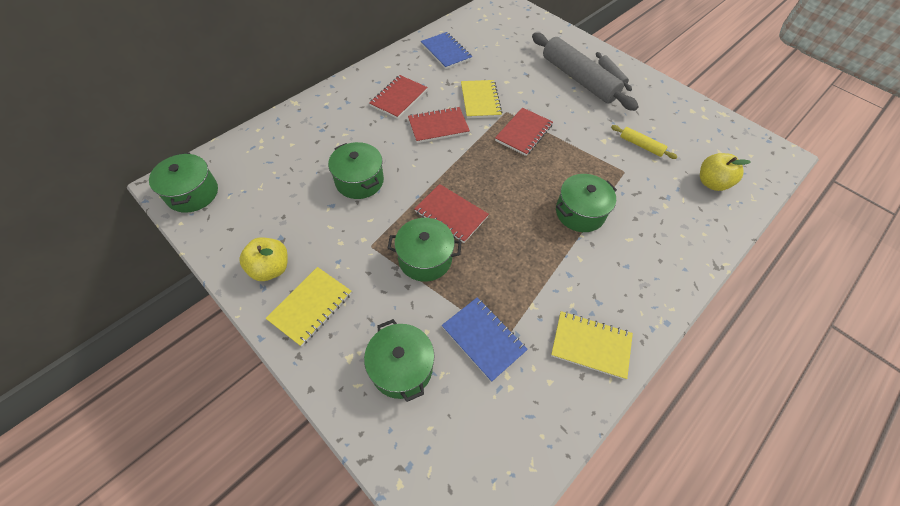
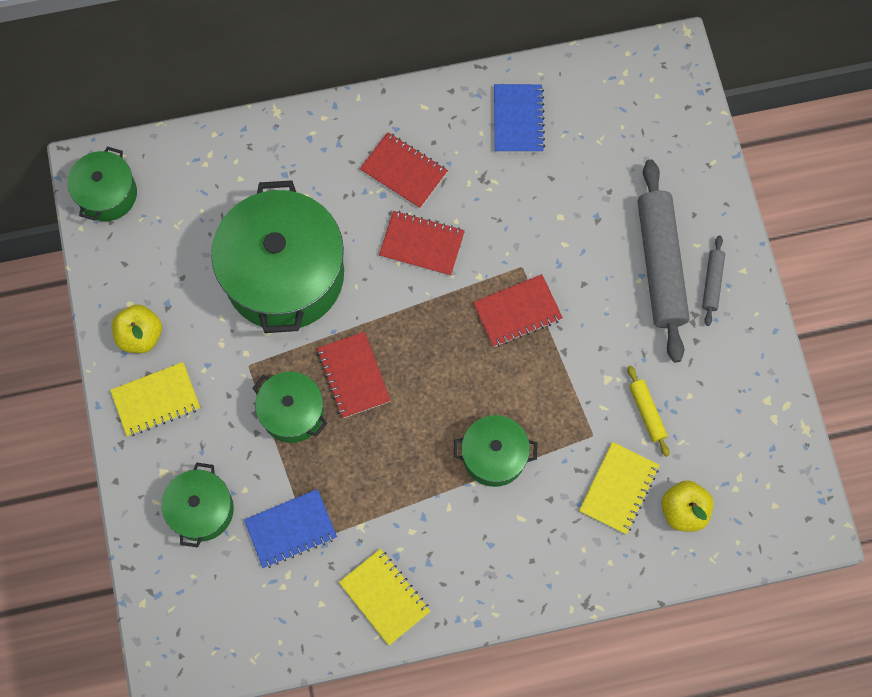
camera: 35 degrees right, 15 degrees up
(359, 181) = (284, 275): green pot -> green pot, size x1.96
(398, 98) = (403, 171): red notebook -> red notebook turned 60 degrees clockwise
(480, 100) = (502, 231): yellow notebook -> yellow notebook (618, 488)
(483, 339) = (291, 529): blue notebook -> blue notebook turned 75 degrees clockwise

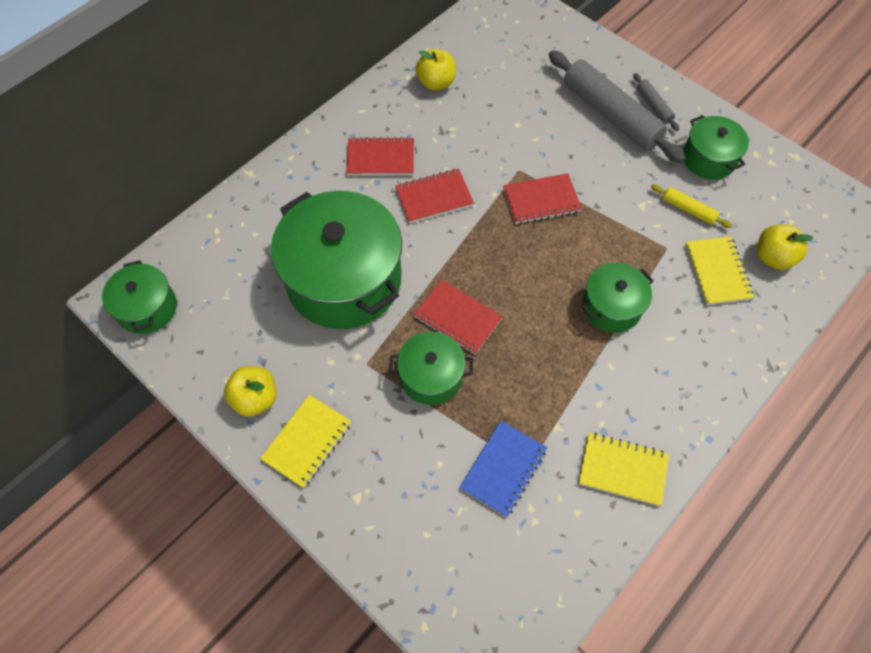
camera: 35 degrees left, 10 degrees down
(202, 510) = (415, 505): green pot -> green pot (708, 159)
(517, 312) = (541, 200): red notebook -> red notebook turned 45 degrees clockwise
(518, 120) = (436, 83): blue notebook -> yellow apple

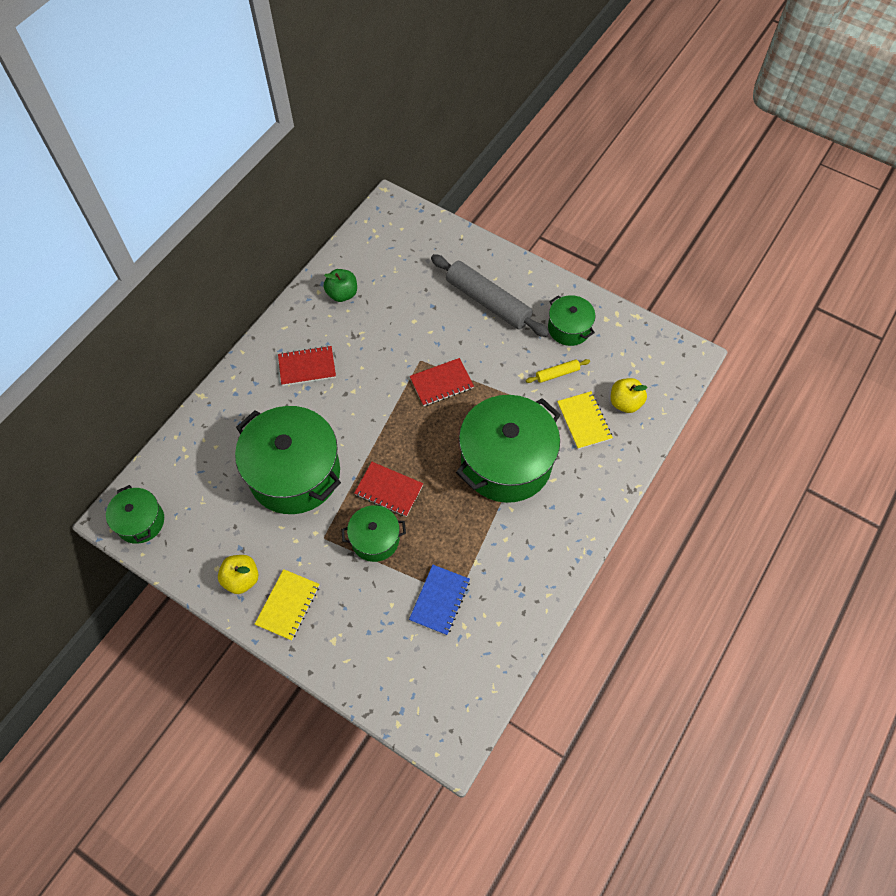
camera: 10 degrees left, 0 degrees up
(434, 197) = (355, 394): red notebook -> none
(436, 83) = (342, 294): yellow apple -> green apple
(611, 307) = (506, 462): green pot -> green pot, size x1.96
(622, 470) = (528, 586): yellow notebook -> none
(653, 106) = (521, 289): grey rolling pin -> none
(688, 210) = (557, 374): yellow rolling pin -> yellow rolling pin turned 45 degrees counterclockwise

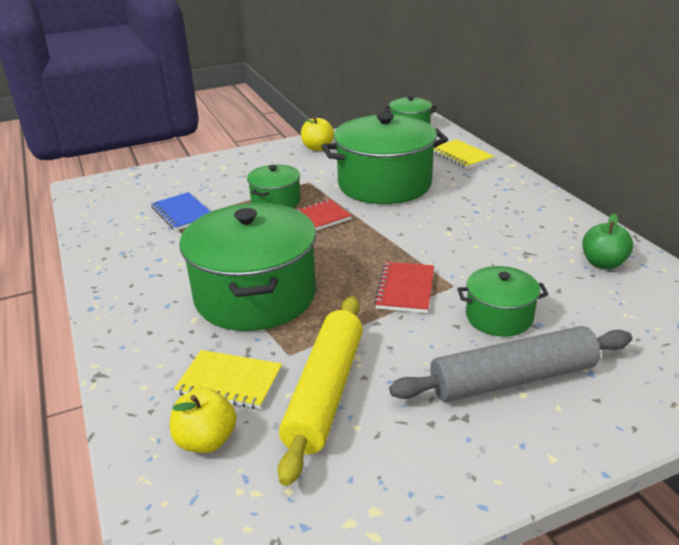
camera: 125 degrees right, 30 degrees down
(288, 605) = (274, 158): yellow notebook -> yellow notebook (461, 156)
(307, 367) = (503, 217): red notebook -> none
(557, 374) = (325, 392): yellow rolling pin -> yellow rolling pin, size x2.22
(569, 328) = (393, 447): green pot -> green pot (499, 317)

